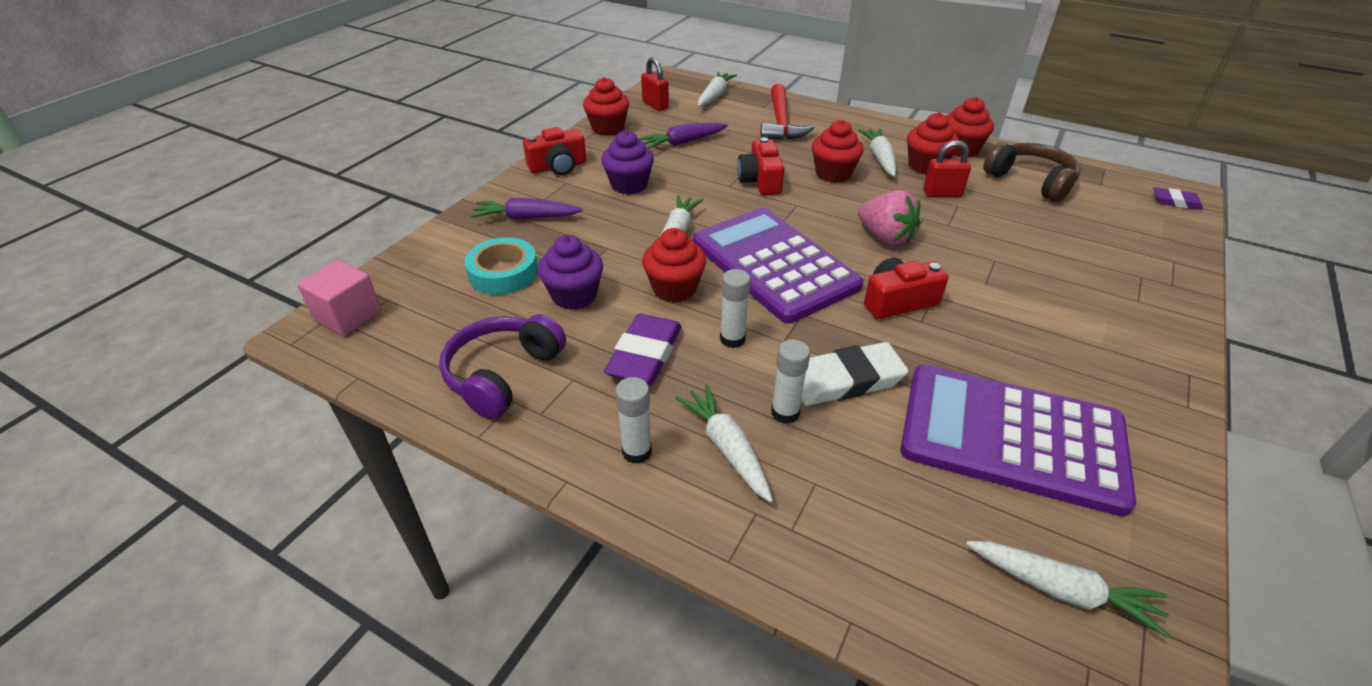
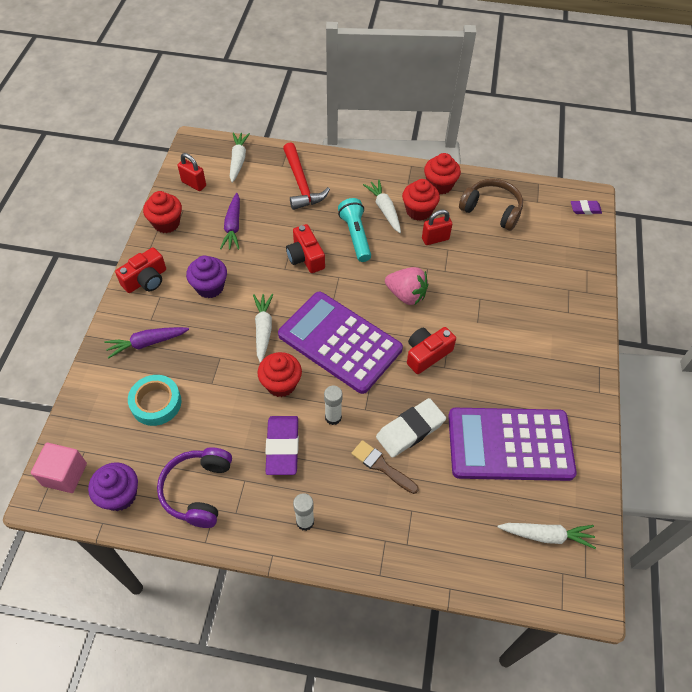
camera: 20 degrees left, 15 degrees up
(574, 296) = (215, 410): purple cupcake -> purple cupcake (120, 495)
(683, 142) = (233, 227): purple carrot -> purple carrot turned 45 degrees counterclockwise
(726, 447) = (355, 502): white carrot -> none
(785, 412) = (381, 466): white glue stick -> brown brush
(833, 174) = (355, 236): red cupcake -> turquoise flashlight

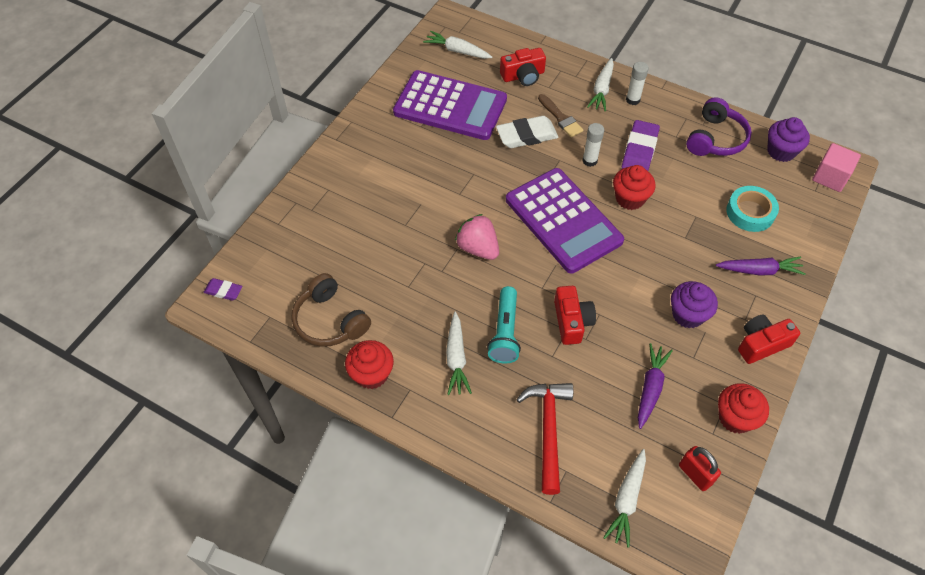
camera: 160 degrees left, 0 degrees up
(263, 329) = (637, 253): white carrot -> white carrot (601, 90)
(419, 211) = (416, 344): red cupcake -> none
(427, 354) = (484, 188): red camera -> red camera (523, 76)
(435, 239) = (415, 302): red padlock -> none

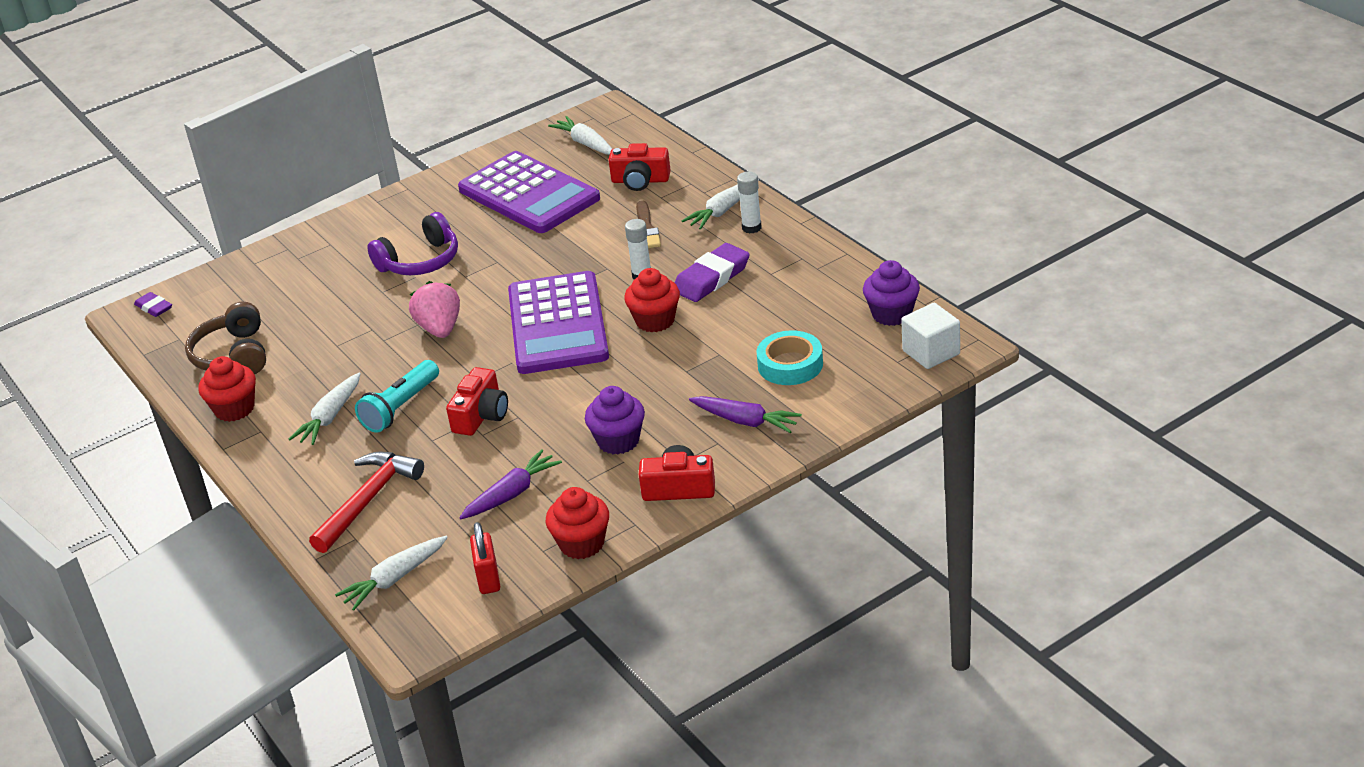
camera: 30 degrees right, 20 degrees down
(526, 135) = (590, 238): white eraser -> none
(715, 139) = (818, 285): purple headphones -> purple headphones (420, 261)
(830, 177) = (931, 352): pink cube -> white cube

